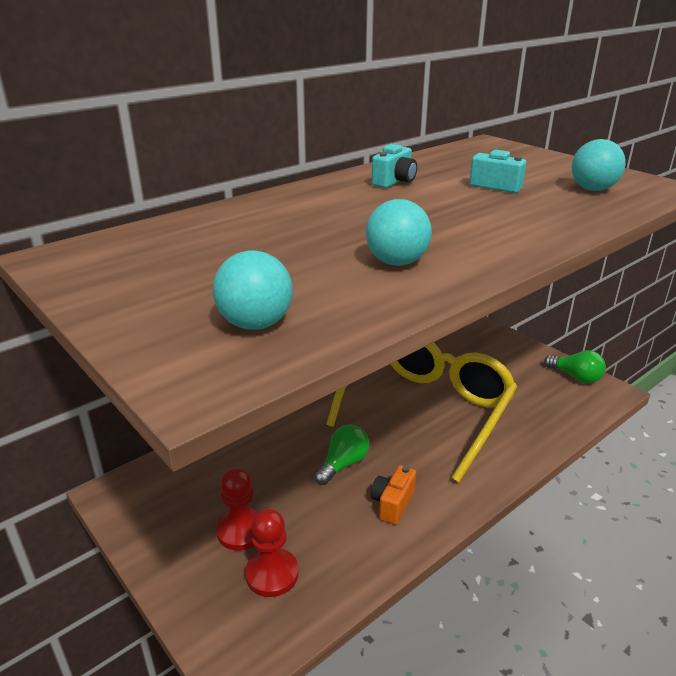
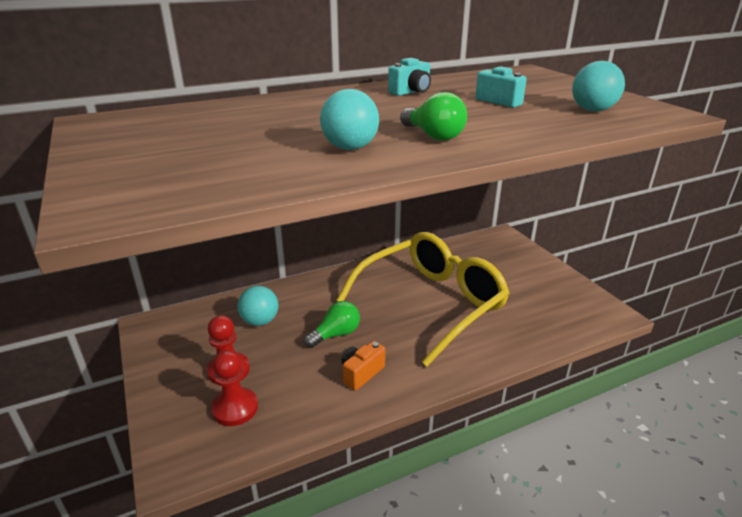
camera: 15 degrees right, 0 degrees up
(255, 324) = (188, 178): turquoise ball -> turquoise ball (260, 321)
(575, 377) = (584, 297): green light bulb -> green light bulb (433, 136)

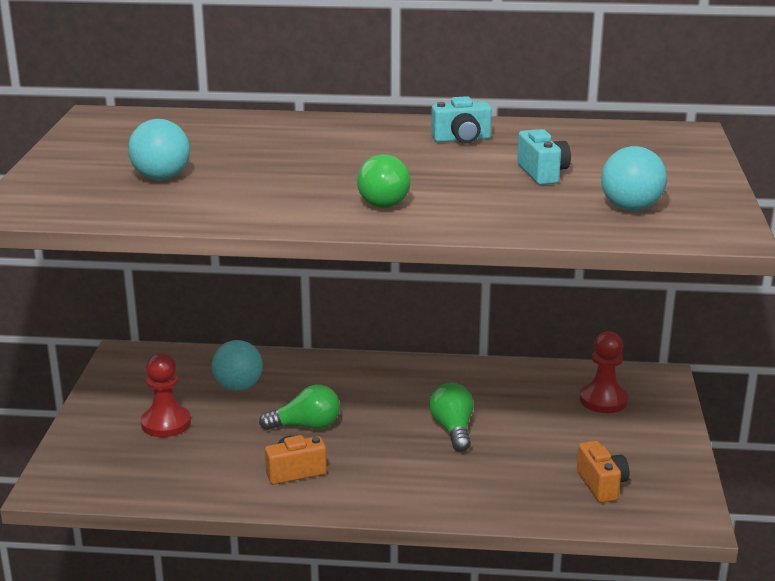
camera: 30 degrees right, 5 degrees down
(235, 408) = (143, 458): red pawn -> red pawn (603, 400)
(350, 148) = (280, 195): turquoise ball -> turquoise ball (161, 178)
(430, 304) = (453, 429): yellow glasses -> green light bulb
(548, 310) = (601, 485): none -> orange camera

